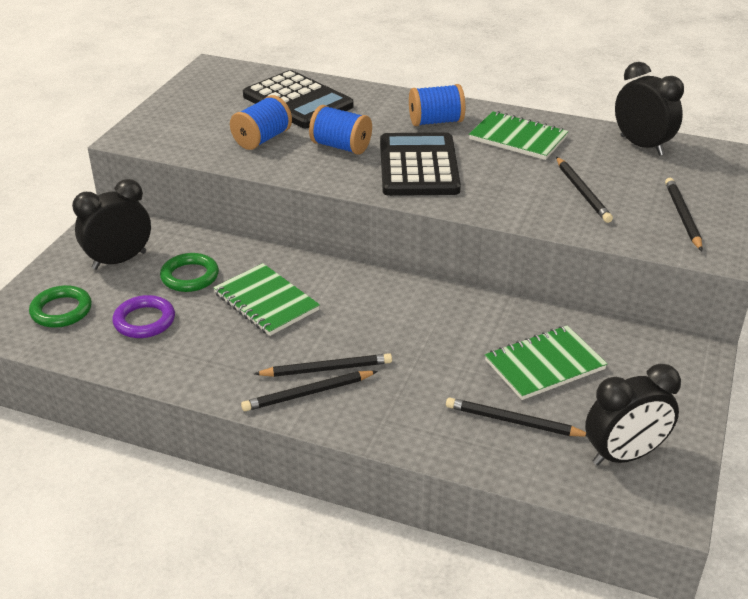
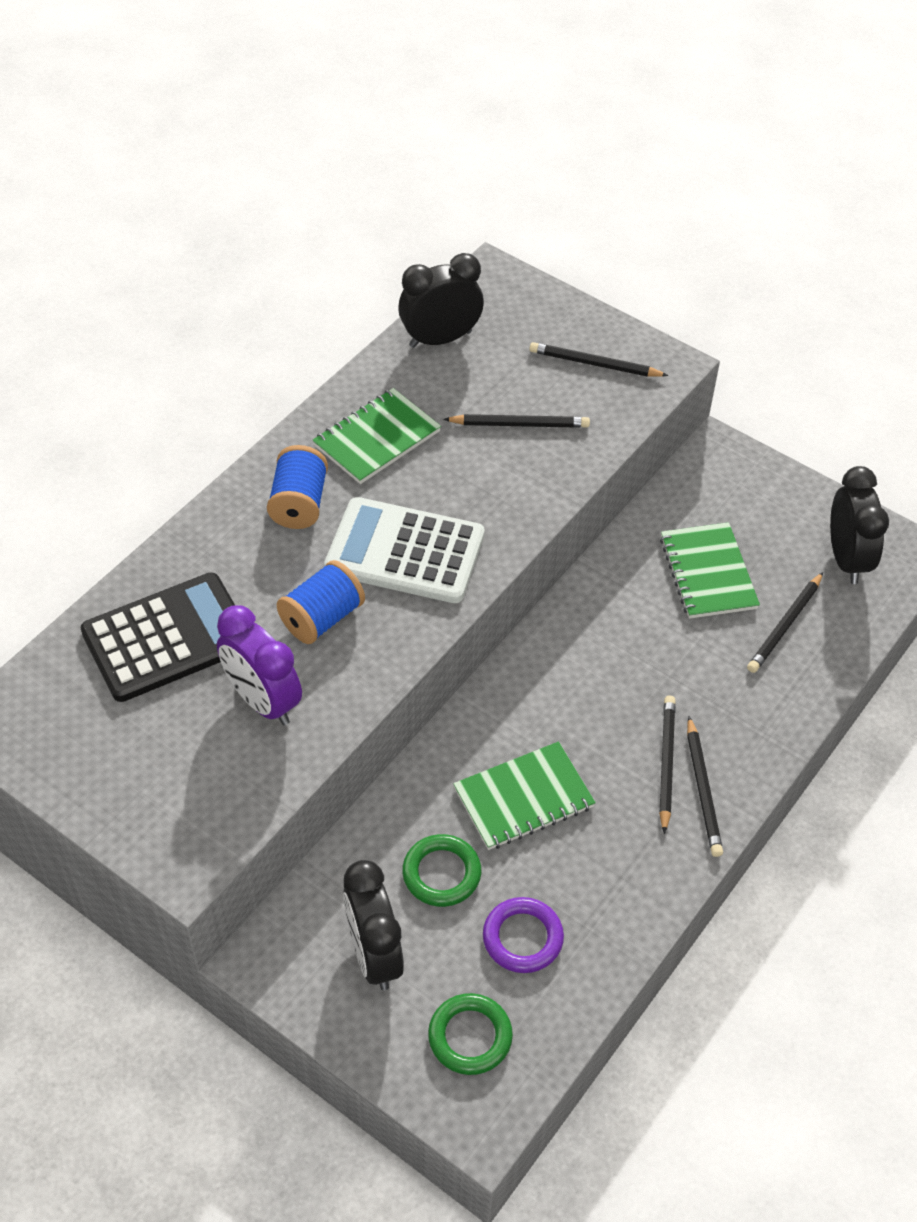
camera: 75 degrees left, 15 degrees up
(262, 139) = (263, 701): blue spool -> purple clock
(418, 166) = (405, 552): black calculator -> white calculator

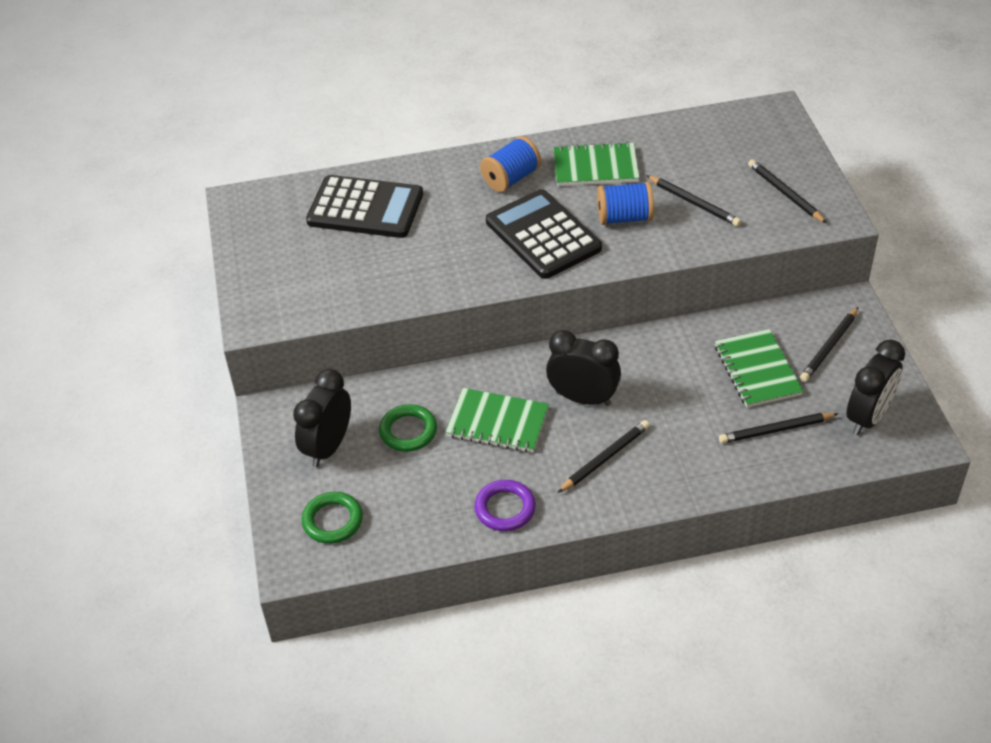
camera: 45 degrees right, 5 degrees down
(263, 701) = (379, 267): purple clock -> none
(322, 618) = (457, 243): blue spool -> blue spool (624, 218)
(405, 552) = (543, 235): white calculator -> black calculator
(440, 339) = (698, 132): black clock -> black clock (583, 398)
(522, 938) = (415, 492): purple ring -> purple ring (505, 508)
(702, 789) = (611, 486): black pencil -> black pencil (829, 347)
(707, 573) = (757, 370): green notebook -> green notebook turned 45 degrees counterclockwise

